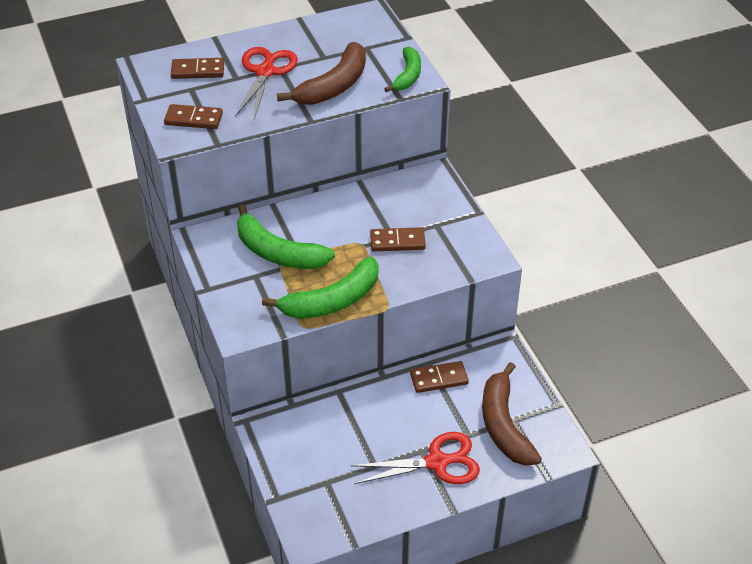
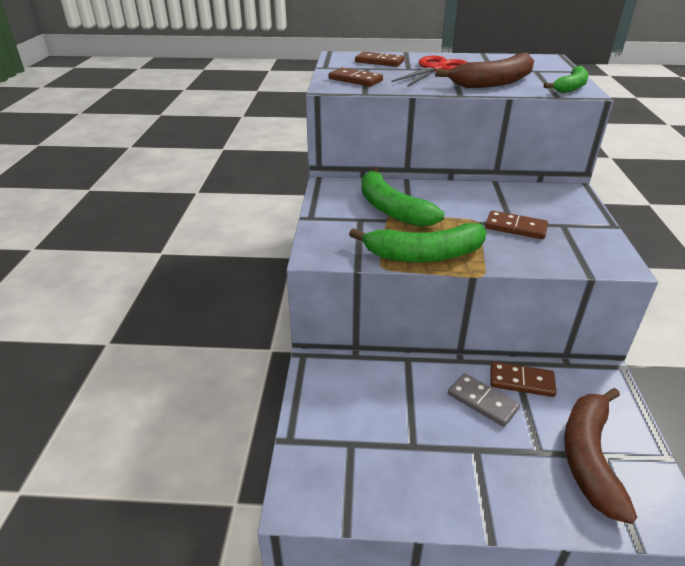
camera: 25 degrees right, 10 degrees down
(414, 408) = (482, 401): none -> grey domino
(437, 462) = (490, 470): red scissors -> none

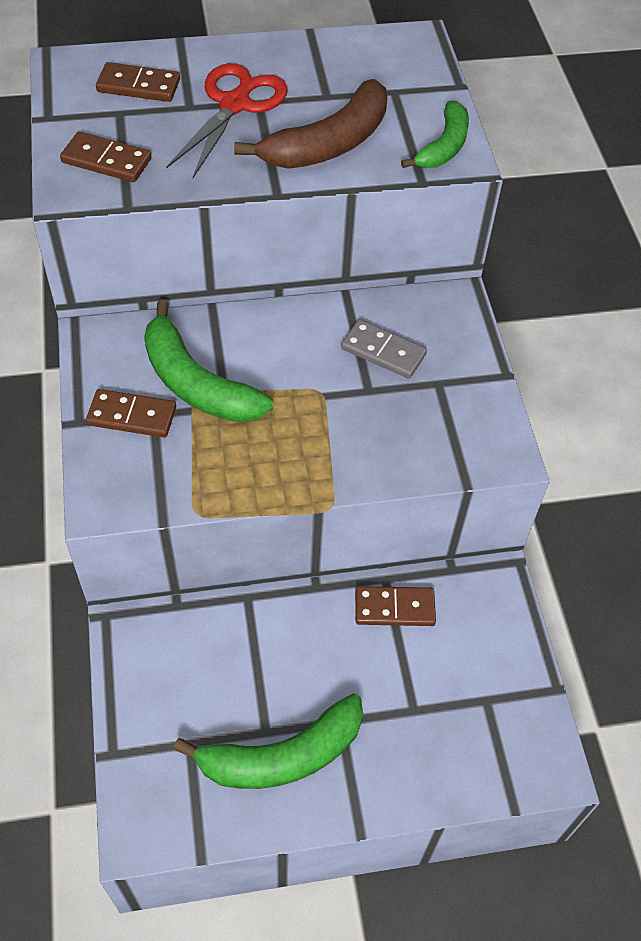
camera: 15 degrees left, 20 degrees up
(423, 255) = (250, 479): green banana -> green banana (281, 756)
(482, 401) = (346, 649): grey domino -> grey domino (383, 351)
(515, 227) = (374, 399): brown domino -> brown domino (132, 416)
(589, 456) = (470, 705): brown banana -> none

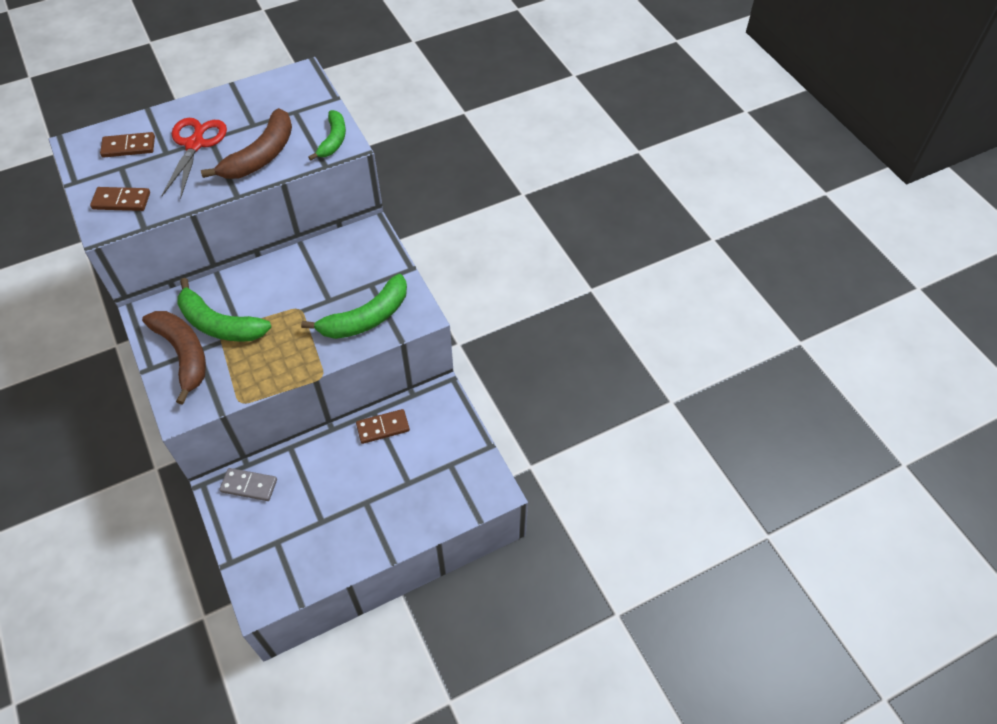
camera: 15 degrees left, 0 degrees up
(132, 416) = (183, 355): brown domino -> brown banana
(281, 756) = (334, 532): green banana -> green banana (366, 318)
(383, 351) = (332, 274): grey domino -> grey domino (249, 485)

